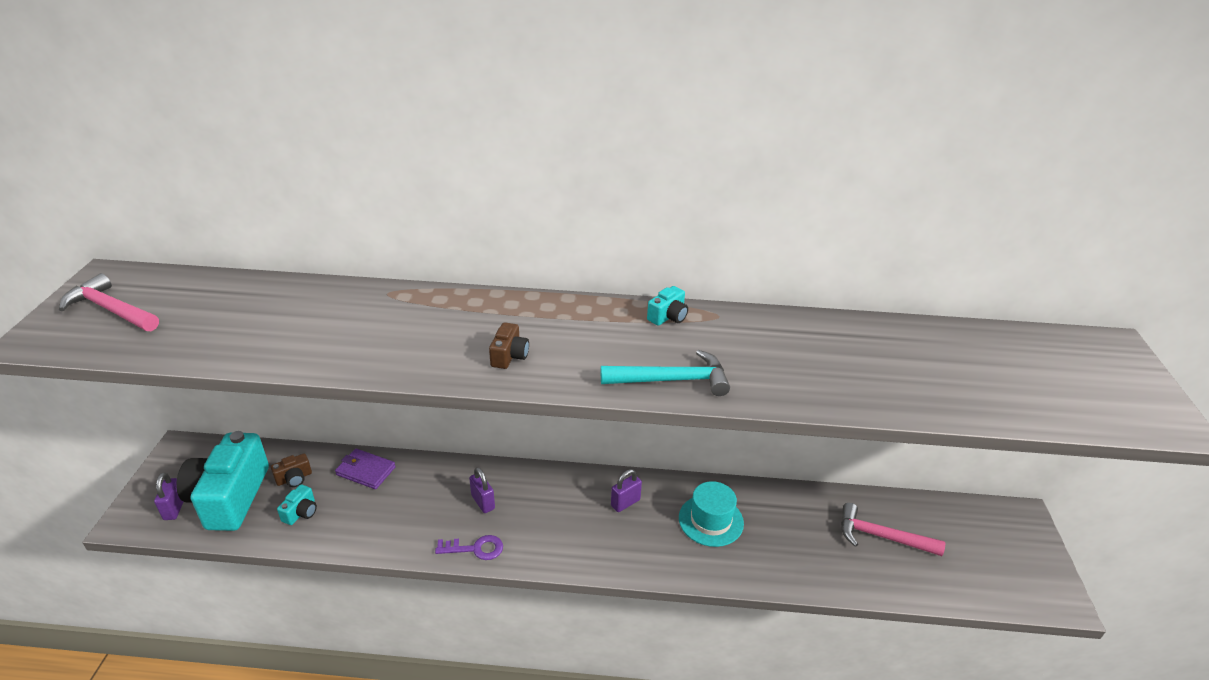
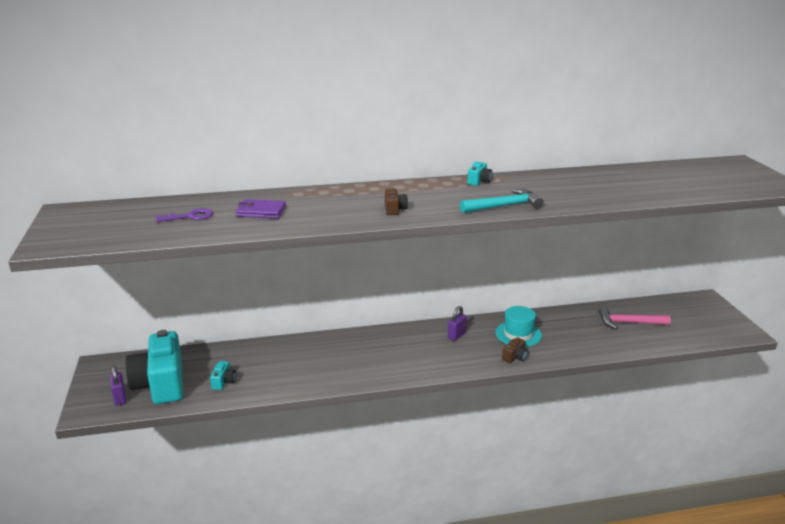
camera: 15 degrees left, 10 degrees down
(111, 310) = (89, 225): pink hammer -> none
(294, 478) = (205, 365): brown camera -> brown camera (515, 357)
(366, 471) = (258, 351): purple wallet -> purple wallet (261, 211)
(475, 549) = (367, 377): purple key -> purple key (189, 217)
(483, 502) = (357, 352): purple padlock -> none

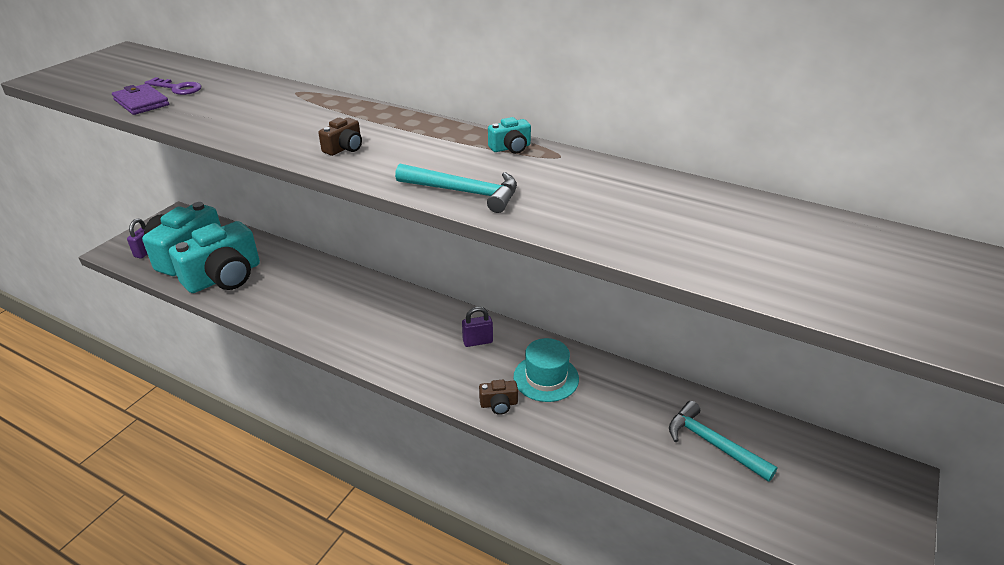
camera: 40 degrees right, 10 degrees up
(224, 382) = (224, 277): turquoise camera -> turquoise camera, size x2.49
(261, 211) = (235, 104): purple wallet -> purple wallet (141, 102)
(629, 323) = (713, 444): pink hammer -> turquoise hammer

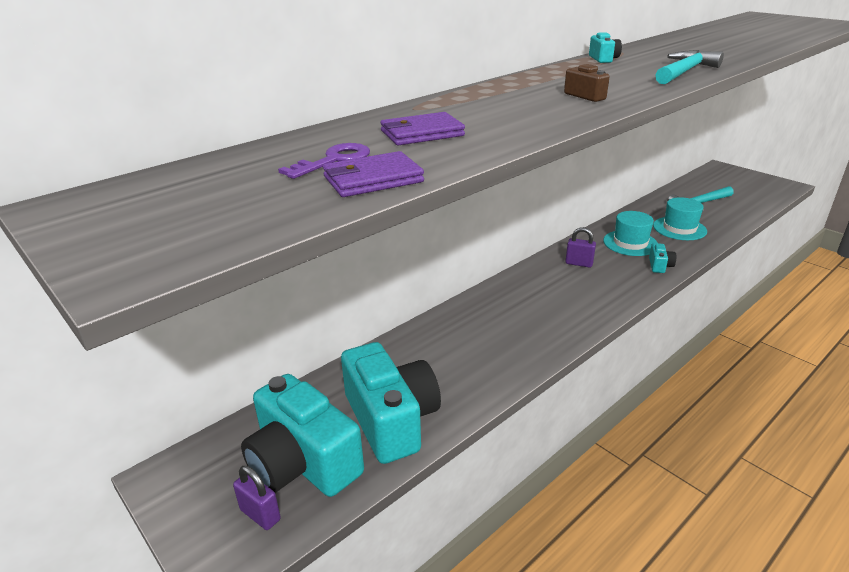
camera: 70 degrees left, 5 degrees down
(231, 102) = (421, 133): none -> purple wallet
(477, 341) = (579, 263): purple padlock -> purple padlock turned 75 degrees counterclockwise
(499, 404) = (659, 266): brown camera -> turquoise camera
(613, 422) = (679, 228): none -> turquoise hat

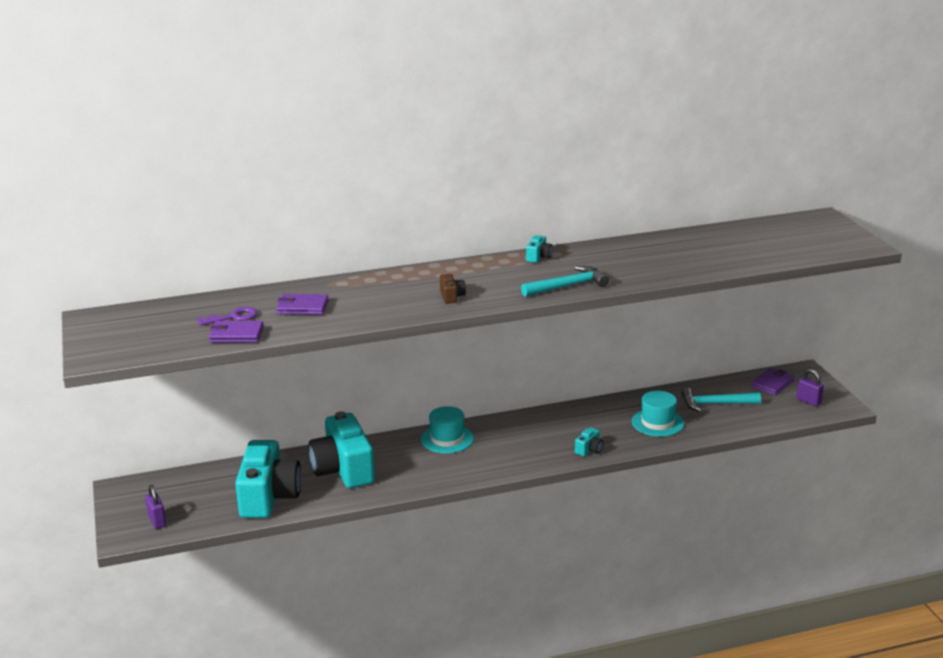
camera: 25 degrees right, 5 degrees down
(302, 463) = (198, 504): turquoise camera -> turquoise camera (343, 469)
(579, 263) = (522, 430): purple padlock -> purple padlock (808, 401)
(630, 243) = (591, 424): turquoise hat -> turquoise hat (447, 439)
(715, 181) = (772, 384): none -> purple wallet

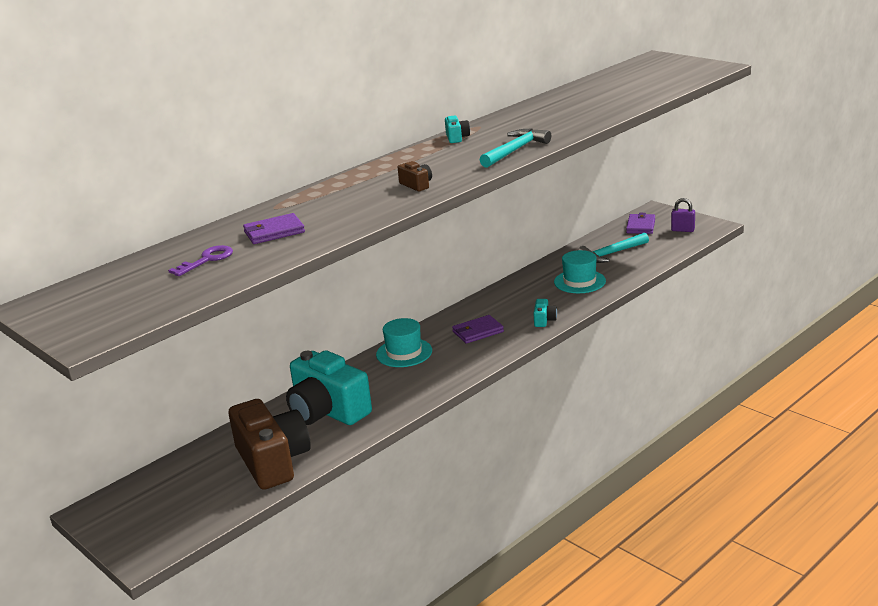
camera: 25 degrees left, 0 degrees up
(157, 521) = (168, 527): purple padlock -> none
(236, 335) = (232, 273): purple wallet -> purple wallet (477, 332)
(269, 497) = (273, 461): turquoise camera -> brown camera

